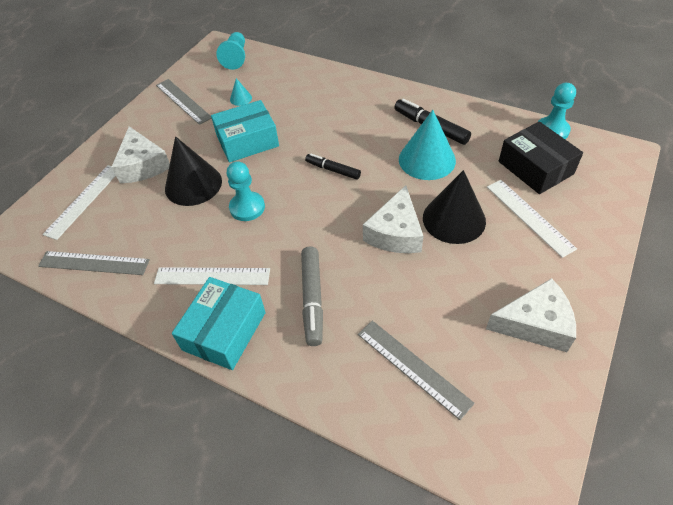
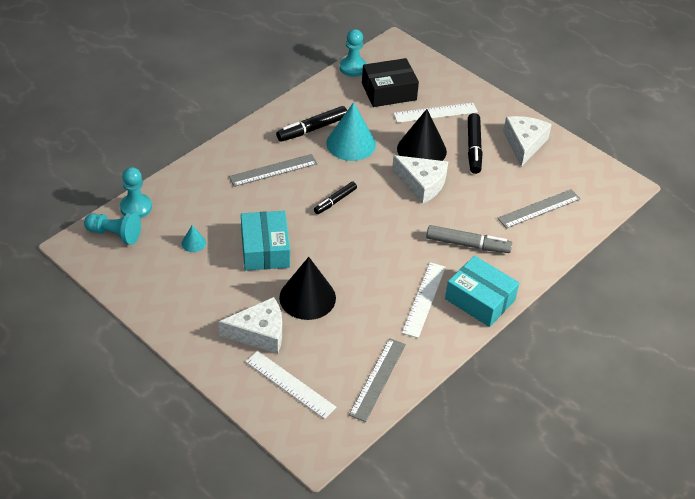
camera: 80 degrees left, 5 degrees down
(183, 101) = (169, 289): grey ruler -> grey ruler (273, 170)
(247, 207) = (355, 265): turquoise pawn -> turquoise pawn (136, 207)
(489, 268) = (474, 148): none -> black marker

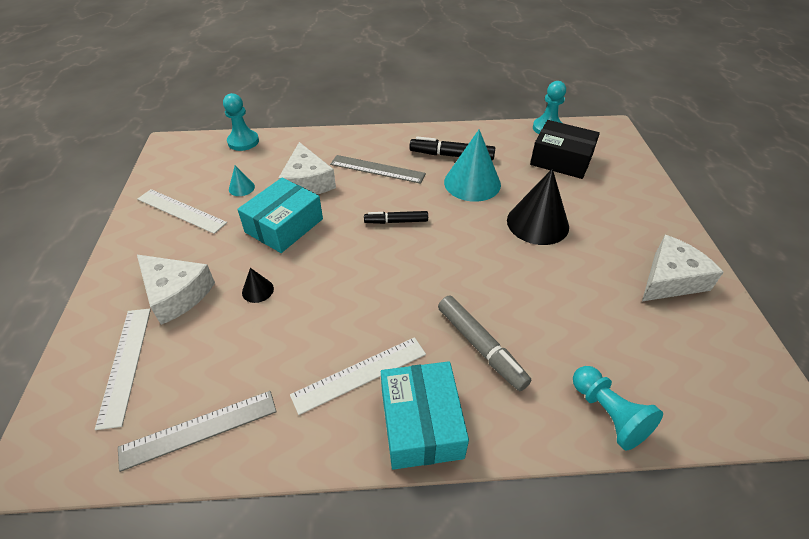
camera: 45 degrees right, 0 degrees up
(115, 234) = (203, 151): turquoise pawn -> turquoise pawn (608, 414)
(307, 297) = (257, 290): black cone -> black cone, size x0.45
(422, 184) = (501, 254): white cheese -> white cheese (307, 182)
(435, 112) = (591, 198): white ruler -> white ruler (181, 210)
(474, 148) = (600, 251): black marker -> none
(539, 209) = (619, 363): grey ruler -> none

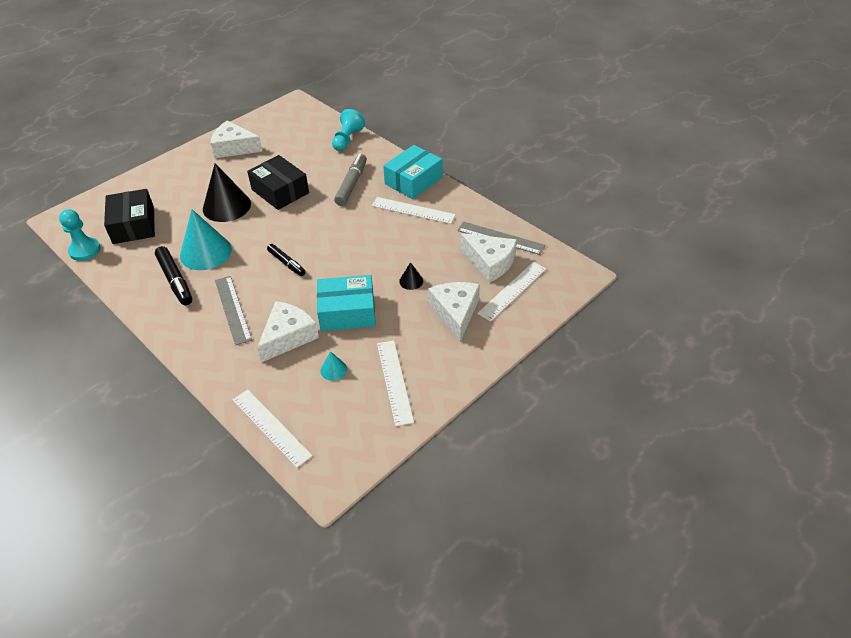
camera: 130 degrees left, 0 degrees up
(184, 379) = (490, 262): none -> white cheese
(243, 141) = (271, 427): turquoise pawn -> white ruler
(528, 274) = (280, 191): none -> black box

